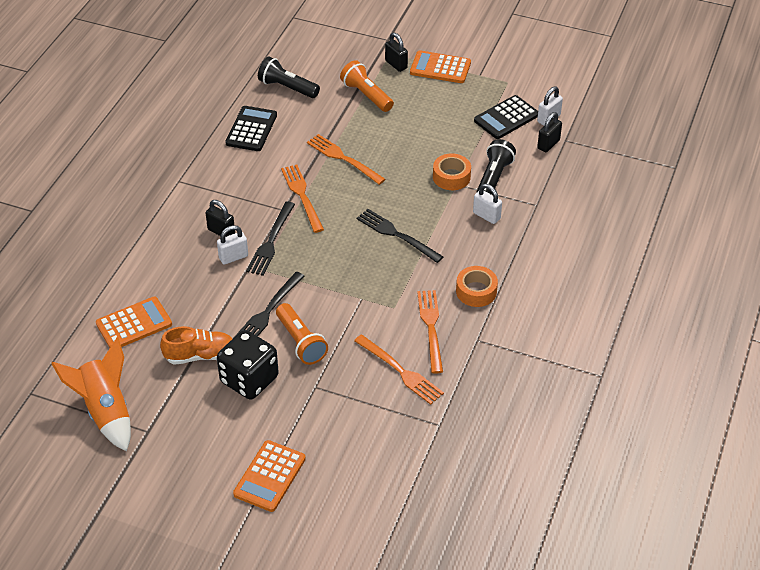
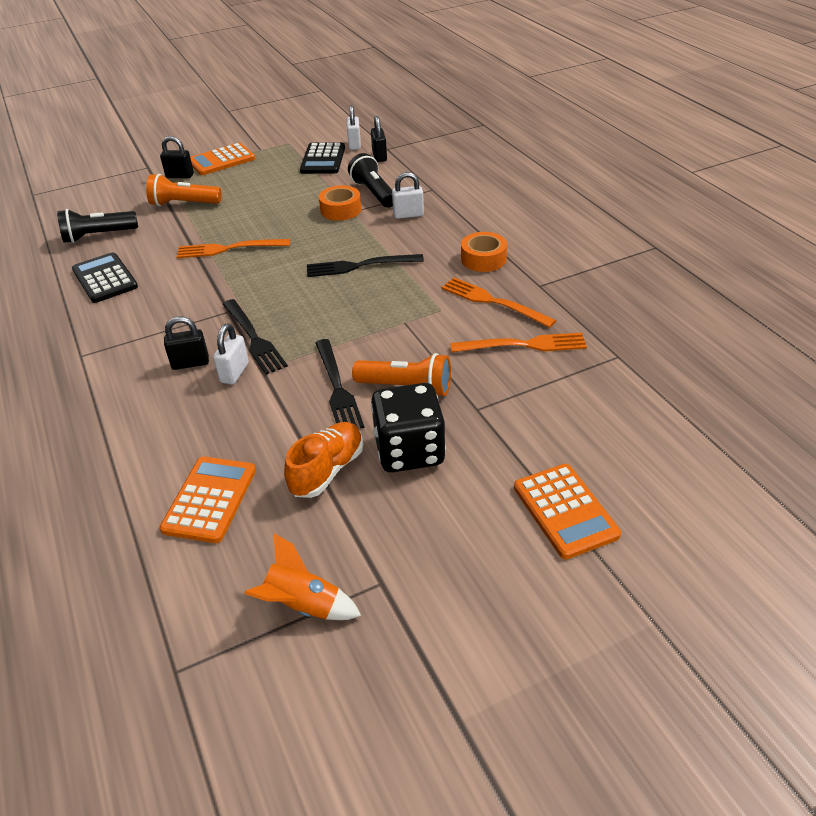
camera: 45 degrees left, 5 degrees down
(106, 411) = (303, 606): orange rocket -> orange rocket, size x0.65
(302, 195) = (230, 292): orange fork -> none

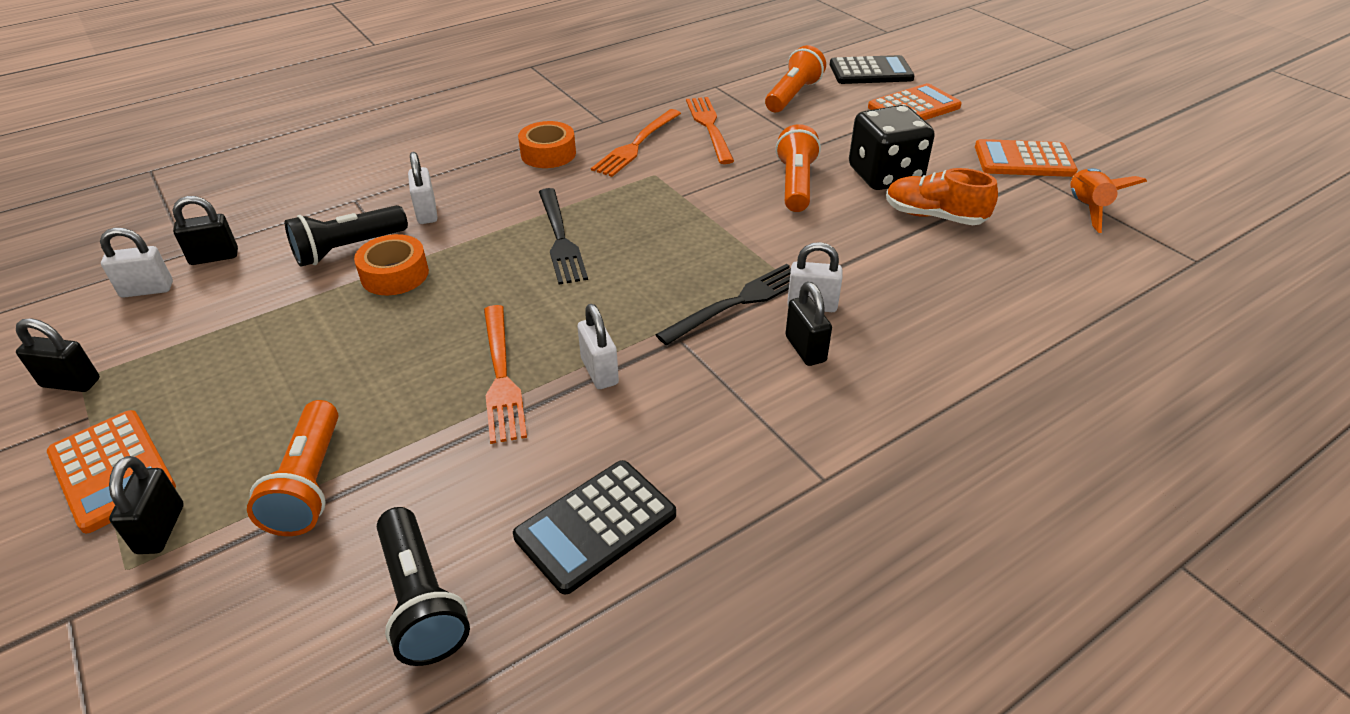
camera: 100 degrees left, 0 degrees up
(210, 499) = (1015, 281): orange calculator -> orange calculator (1024, 160)
(214, 281) = (599, 371): none -> white padlock
(286, 141) = (71, 383): none -> black padlock
(323, 159) = (191, 319): black calculator -> black calculator (870, 72)
(338, 388) = (813, 225): black fork -> none
(596, 411) = (793, 95): none -> orange flashlight

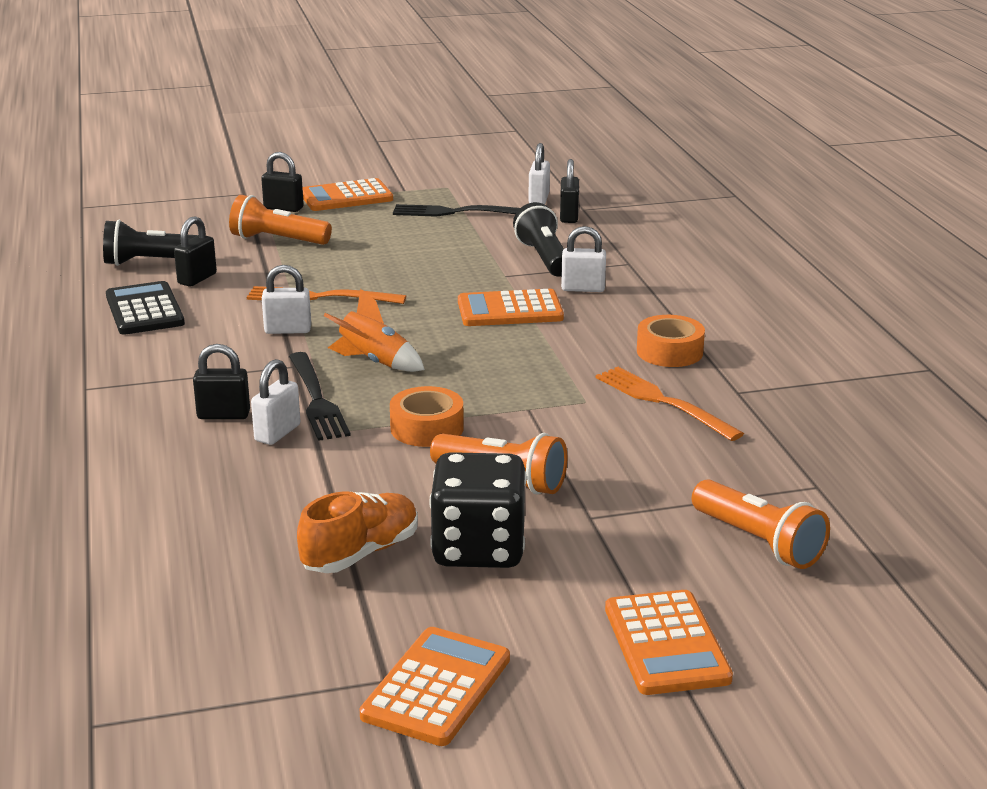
camera: 110 degrees right, 15 degrees down
(71, 383) = (444, 185): black padlock -> black padlock (197, 279)
(395, 274) = (490, 272): orange tape -> orange tape (427, 428)
(492, 242) = (510, 310): none -> orange calculator
(561, 239) = (490, 338): black fork -> black fork (455, 212)
(709, 126) = (687, 456): orange fork -> none
(870, 72) = (824, 645): black calculator -> none
(1086, 208) = (276, 687): orange rocket -> orange rocket (374, 362)

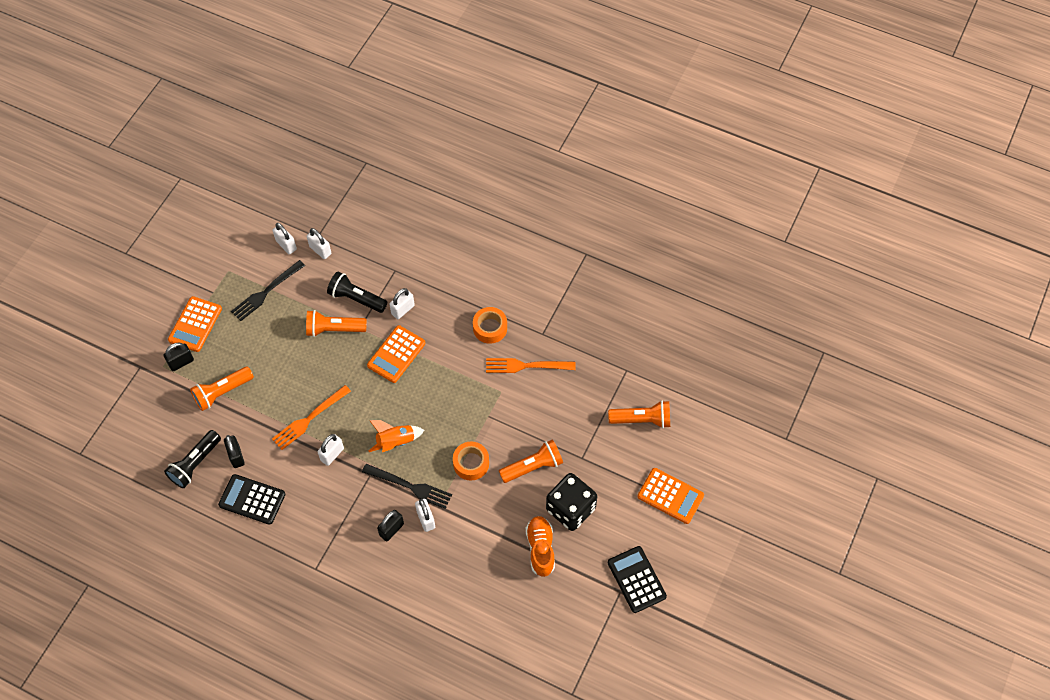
camera: 50 degrees left, 35 degrees up
(436, 687) = (636, 579): orange calculator -> black calculator
(476, 263) = (334, 329): none -> orange flashlight
(569, 217) = (320, 250): black padlock -> white padlock

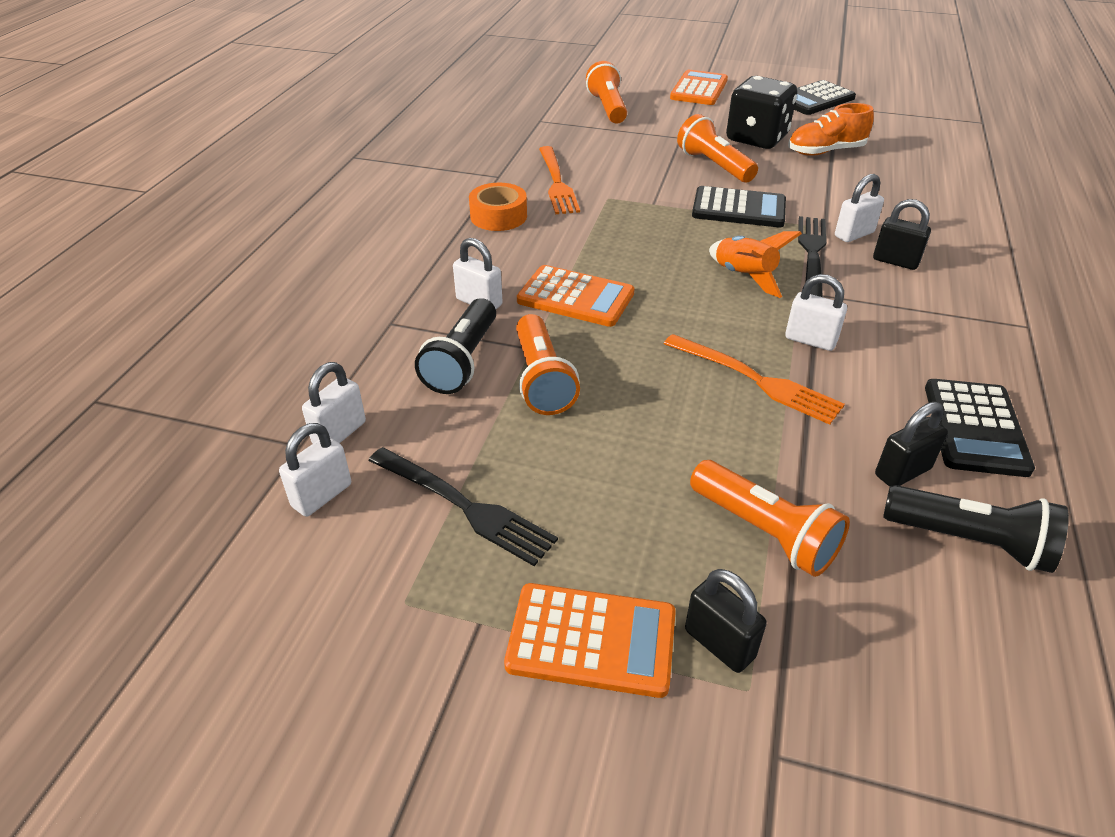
camera: 100 degrees left, 20 degrees down
(471, 463) = (738, 209): orange tape -> black calculator

